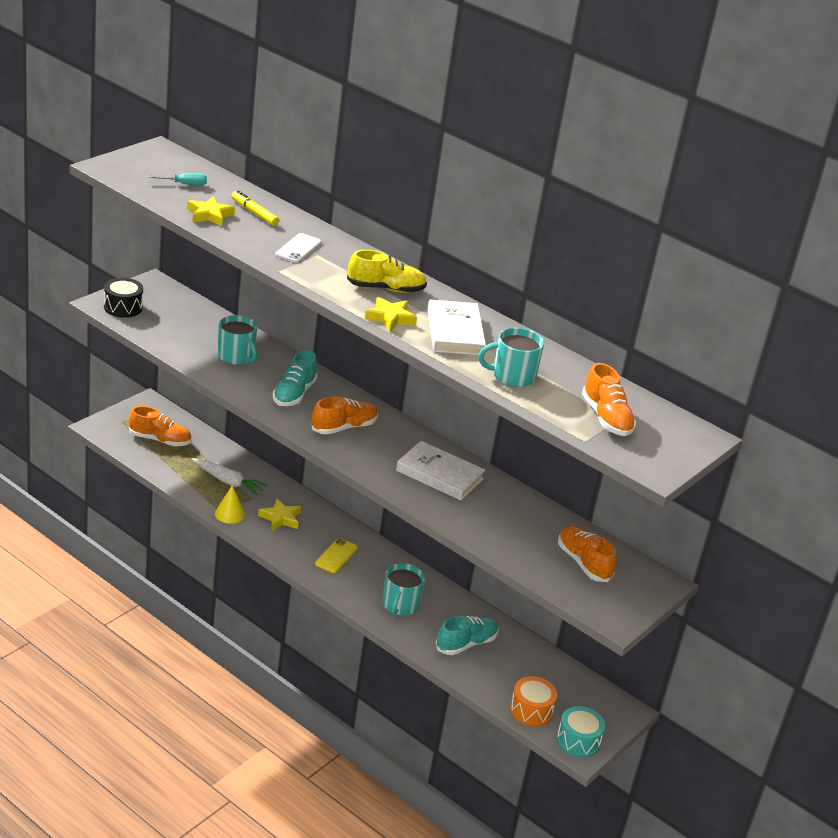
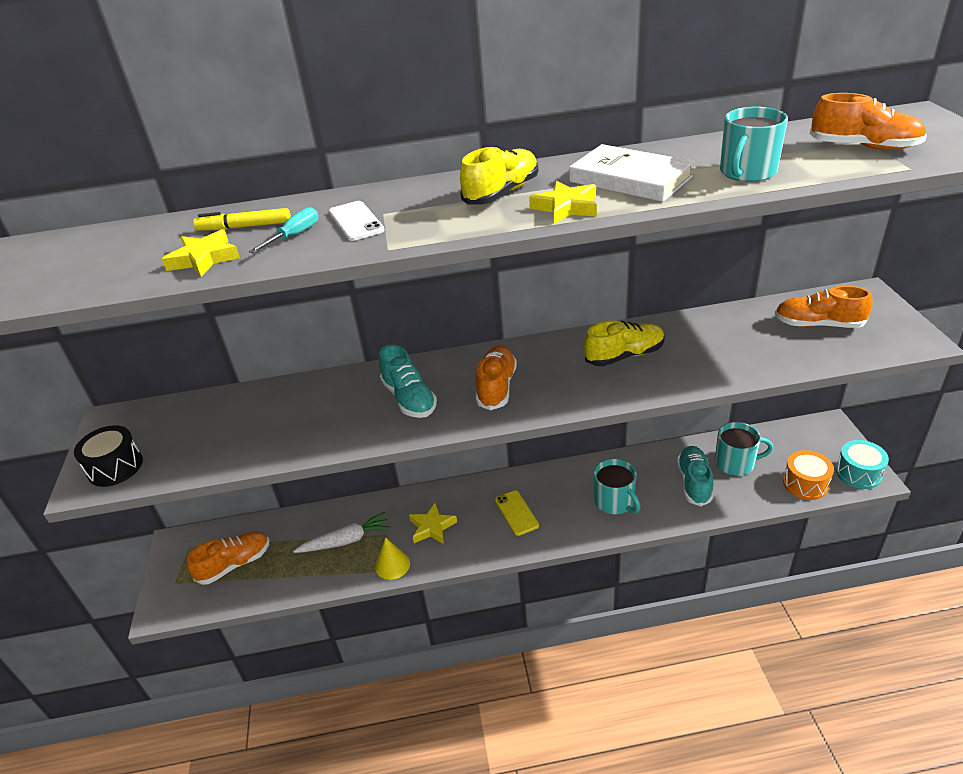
camera: 40 degrees left, 5 degrees up
(184, 184) = (114, 255): turquoise screwdriver -> turquoise screwdriver (294, 236)
(236, 356) = (304, 413): turquoise mug -> turquoise mug (736, 463)
(439, 475) = (624, 356): white book -> yellow shoe

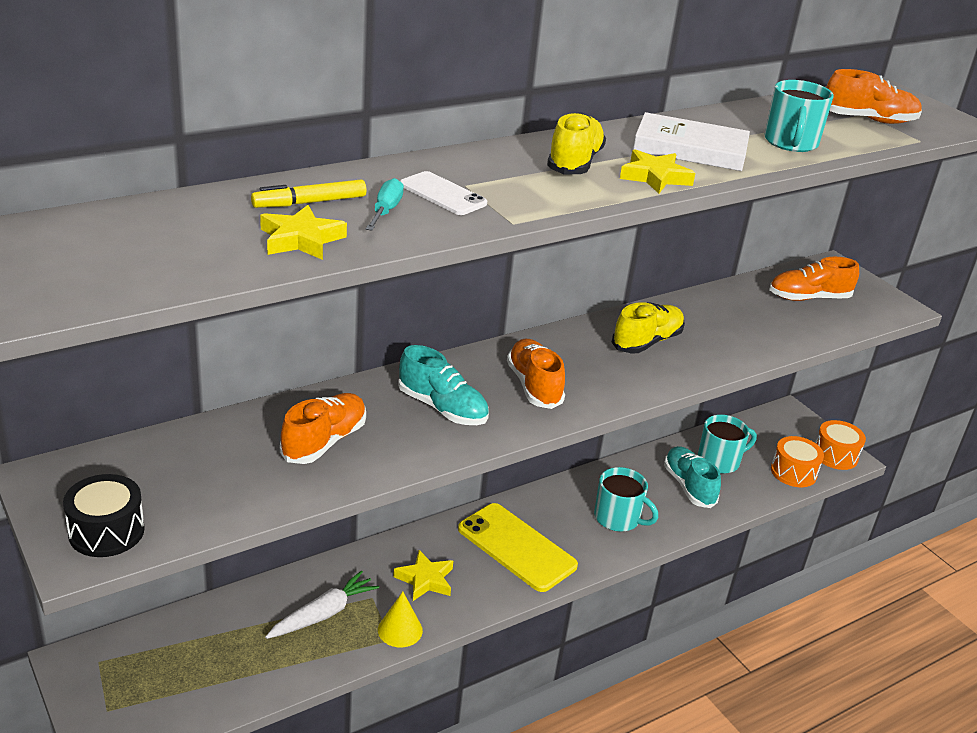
camera: 30 degrees left, 5 degrees down
(234, 564) = (184, 670): orange shoe -> orange shoe (324, 442)
(516, 513) = (516, 547): yellow phone -> yellow phone, size x1.82
(858, 473) = (835, 455): turquoise drum -> orange drum

